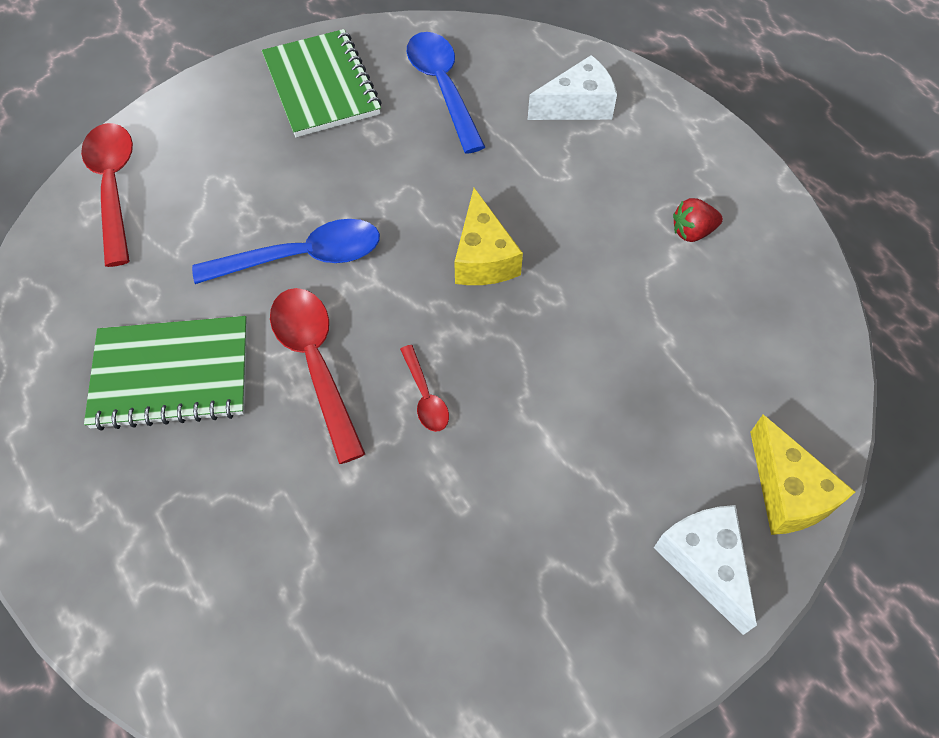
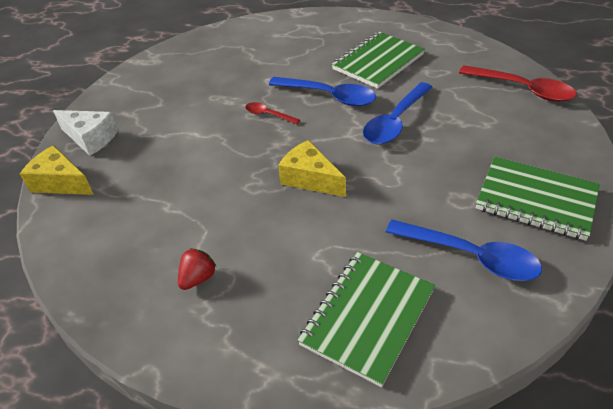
camera: 140 degrees right, 15 degrees down
(315, 363) = (329, 96): red spoon -> blue spoon
(577, 105) = (368, 317): white cheese -> green notebook

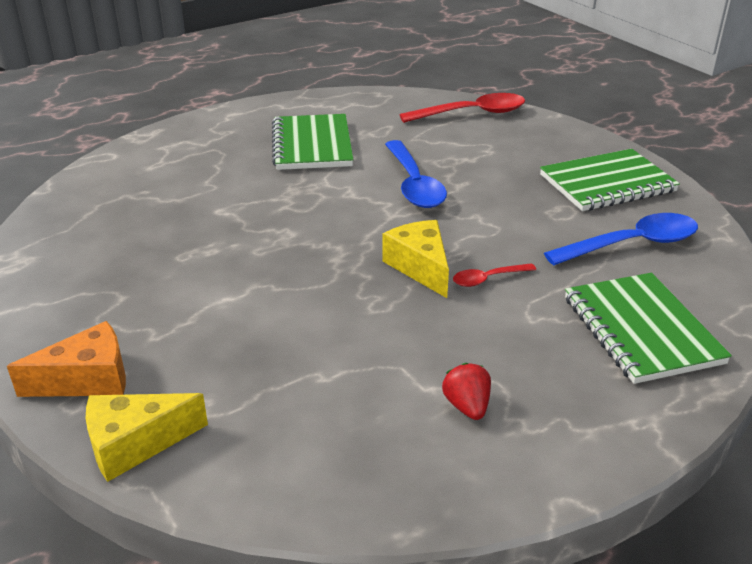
camera: 50 degrees left, 10 degrees down
(90, 138) = (87, 379): white cheese -> orange cheese
(268, 115) = (280, 240): red spoon -> red spoon (488, 279)
(310, 179) = (420, 267): yellow cheese -> yellow cheese turned 75 degrees clockwise
(329, 96) = (315, 194): blue spoon -> none

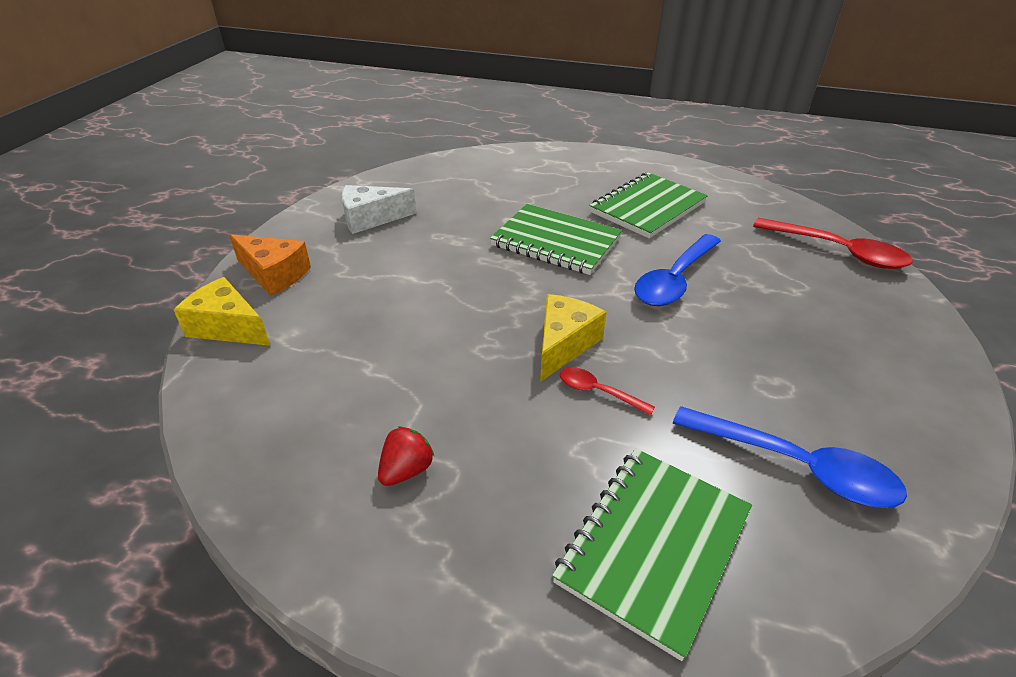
camera: 50 degrees right, 5 degrees up
(89, 280) = (371, 218): none -> white cheese
(607, 183) = (877, 393): green notebook -> green notebook (556, 242)

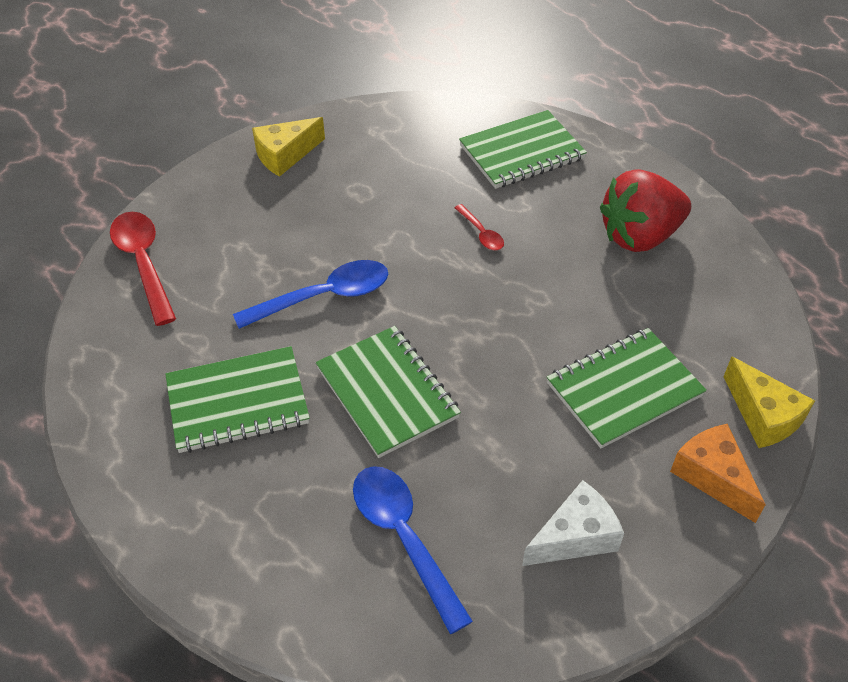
camera: 150 degrees left, 10 degrees up
(366, 304) = (624, 389): none -> green notebook
(371, 218) = (575, 537): white cheese -> white cheese turned 45 degrees counterclockwise
(406, 470) = (639, 236): red strawberry -> red strawberry, size x2.27
(564, 344) = (475, 277): yellow cheese -> yellow cheese (285, 155)
(796, 466) = (406, 152): blue spoon -> blue spoon (403, 537)

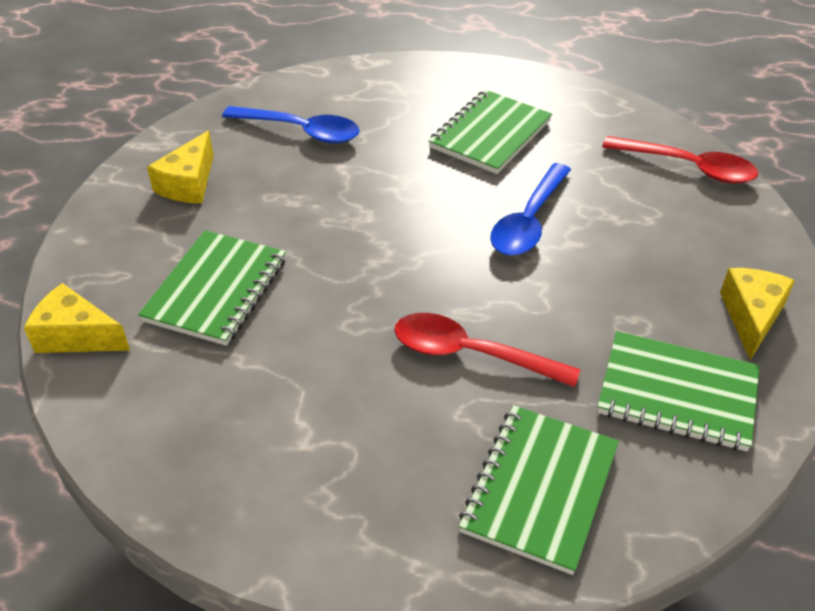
camera: 140 degrees right, 5 degrees down
(387, 393) = (399, 190): green notebook -> green notebook (677, 393)
(481, 233) = (470, 354): red spoon -> red spoon, size x1.96
(575, 537) = (189, 183): white cheese -> yellow cheese
(639, 236) = (307, 456): red strawberry -> none
(712, 476) = (103, 267): orange cheese -> none

